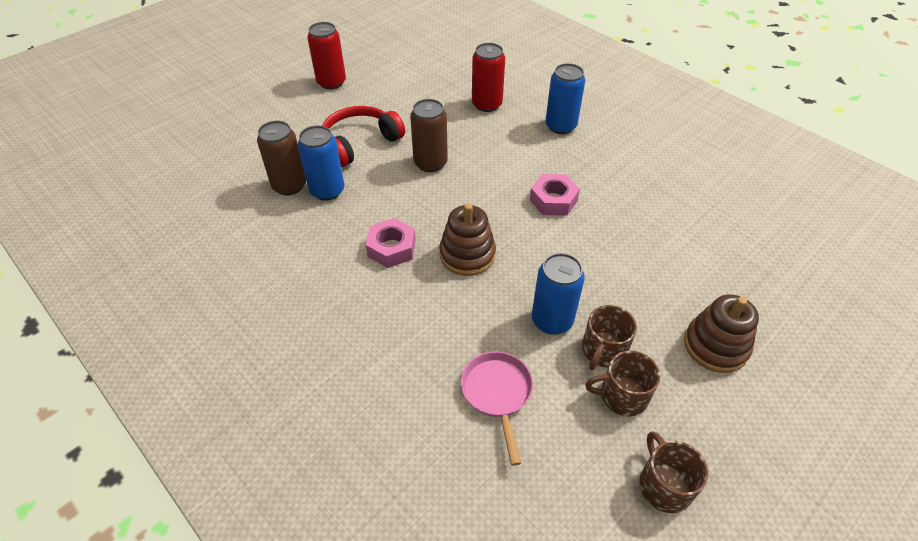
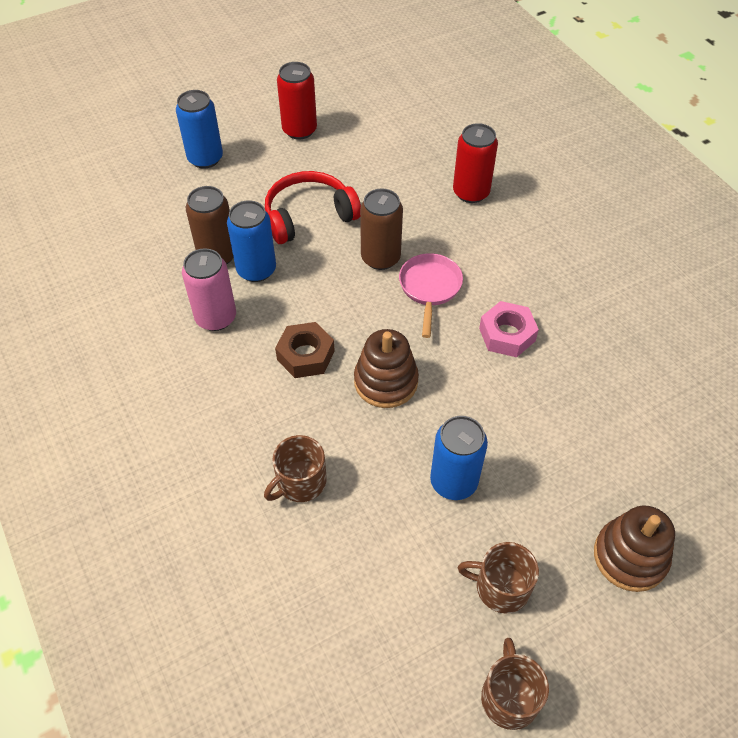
camera: 15 degrees right, 5 degrees up
(302, 234) = (216, 318): none -> pink can
(391, 248) = (305, 355): pink nut -> brown nut
(497, 394) = (366, 551): pink pan -> pink pan (429, 288)
(560, 126) = (550, 239): blue can -> blue can (205, 158)
(603, 350) = (498, 530): brown mug -> brown mug (300, 482)

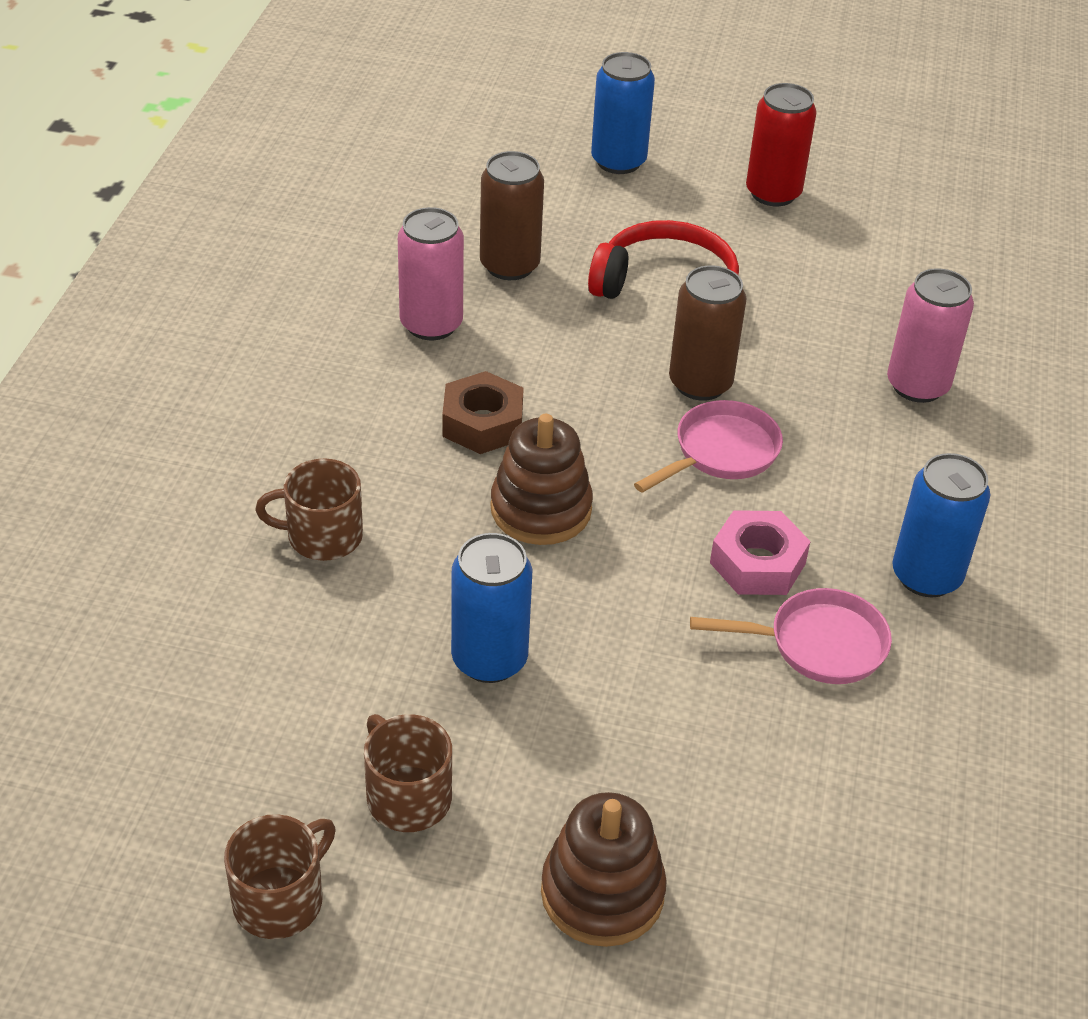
camera: 40 degrees right, 10 degrees down
(256, 270) = (535, 306): blue can -> blue can (926, 576)
(471, 192) = (917, 385): red can -> pink can
(573, 356) = (818, 644): none -> pink pan

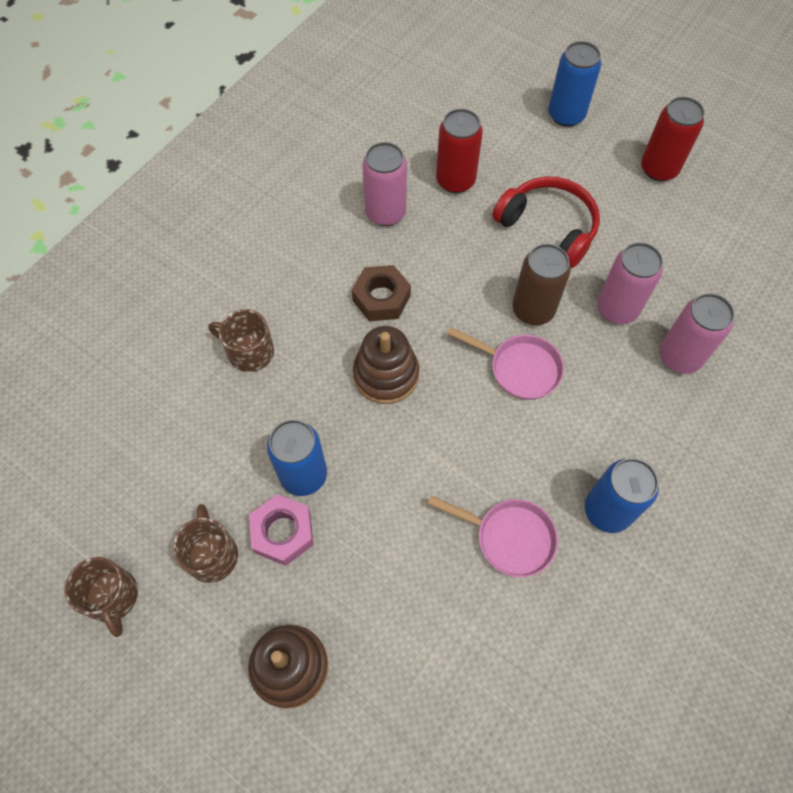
camera: 25 degrees right, 20 degrees up
(280, 899) = (112, 597): brown mug -> brown mug turned 90 degrees clockwise
(509, 265) = (455, 180): brown can -> red can
(721, 453) = (519, 368): pink pan -> pink pan turned 45 degrees clockwise
(757, 563) = (501, 462): pink nut -> pink nut (283, 532)
(809, 354) = (617, 308): none -> pink can

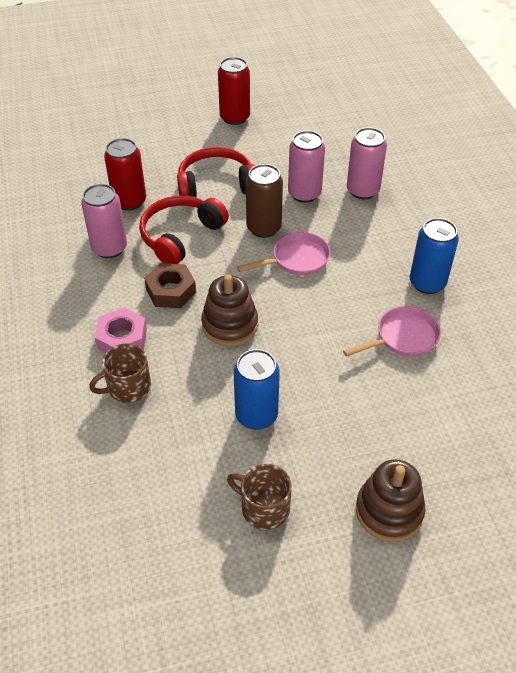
camera: 50 degrees left, 15 degrees down
(112, 597) = (236, 596): brown mug -> none
(283, 532) = (287, 454): pink nut -> pink nut (122, 339)
(453, 252) = (180, 236): none -> red headphones
(566, 115) = (149, 127): blue can -> none

